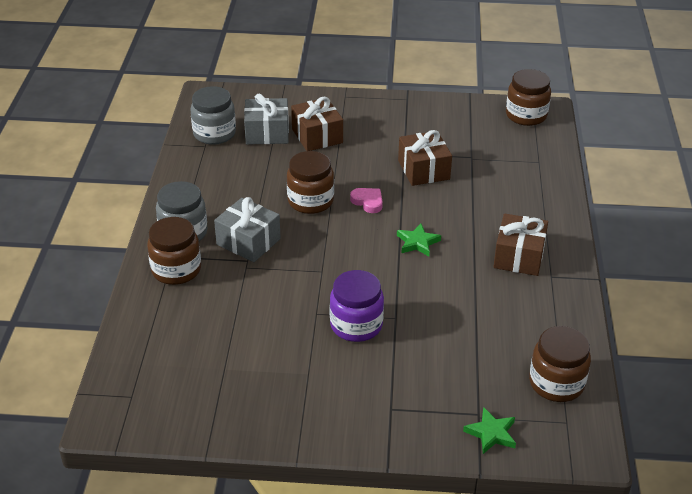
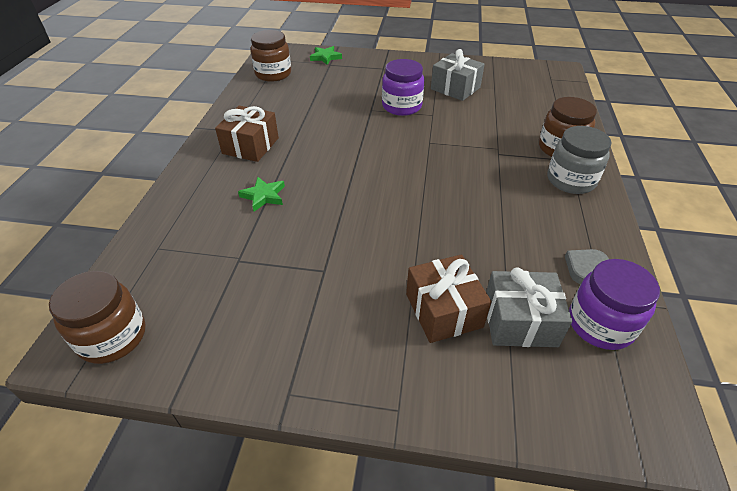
camera: 175 degrees left, 5 degrees up
(208, 163) = (584, 268): none -> grey heart
(214, 134) = (600, 324): grey jar -> purple jar
(248, 242) = (502, 169): grey gift -> grey gift (455, 88)
(310, 201) = (445, 208): brown jar -> none
(368, 202) = (381, 204): pink heart -> none
(417, 242) = (338, 161): green star -> green star (263, 196)
(424, 170) = (306, 243): brown gift -> none

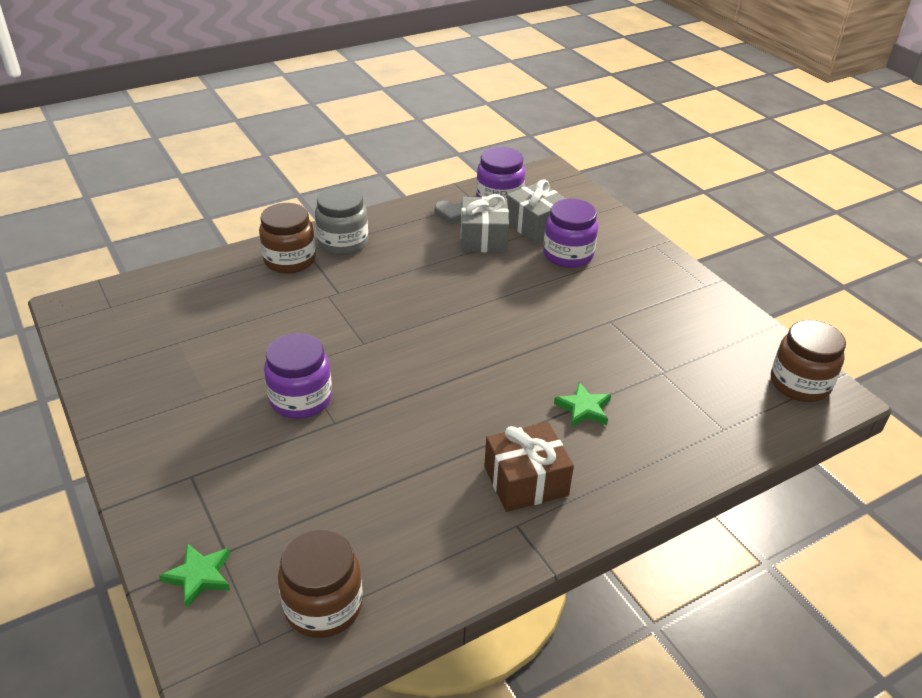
camera: 130 degrees left, 5 degrees down
(443, 310) = (568, 255): brown gift -> purple jar
(455, 88) = (205, 374): grey gift -> grey gift (483, 238)

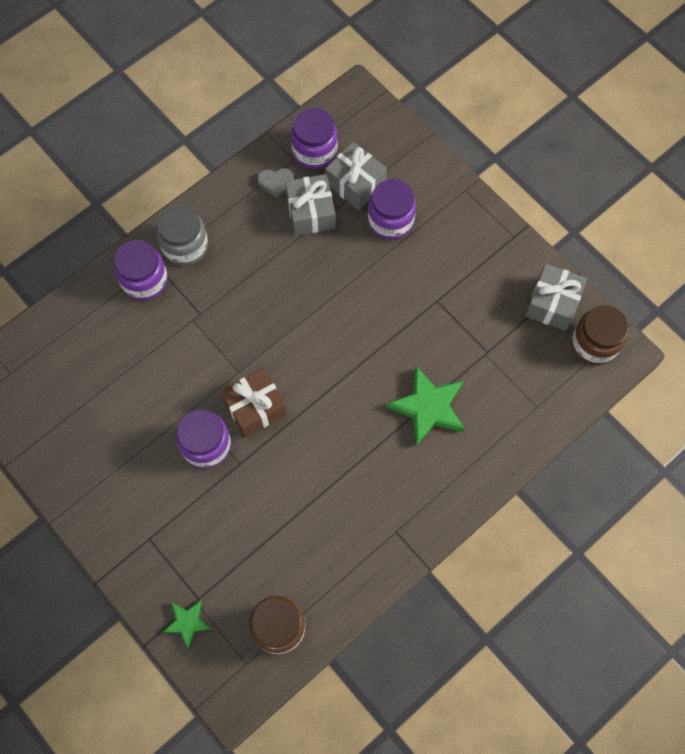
camera: 10 degrees left, 30 degrees up
(290, 260) = (144, 280): brown jar -> purple jar
(526, 481) = (395, 490): brown gift -> brown gift (255, 407)
(583, 409) = (428, 408): green star -> green star, size x1.76
(747, 342) = (552, 303): none -> grey gift

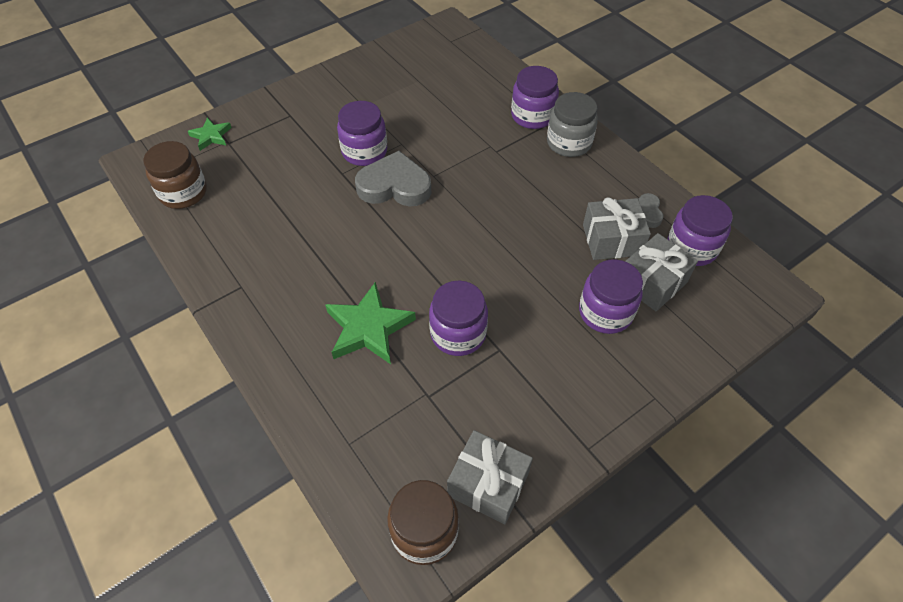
camera: 95 degrees right, 15 degrees down
(255, 407) = (394, 186): brown gift -> grey heart
(425, 334) = (458, 333): none -> purple jar

